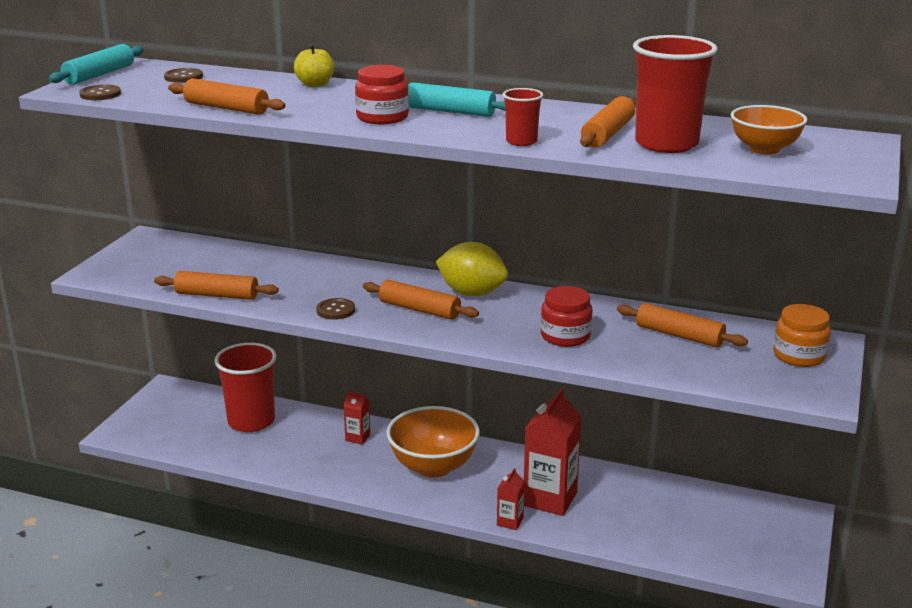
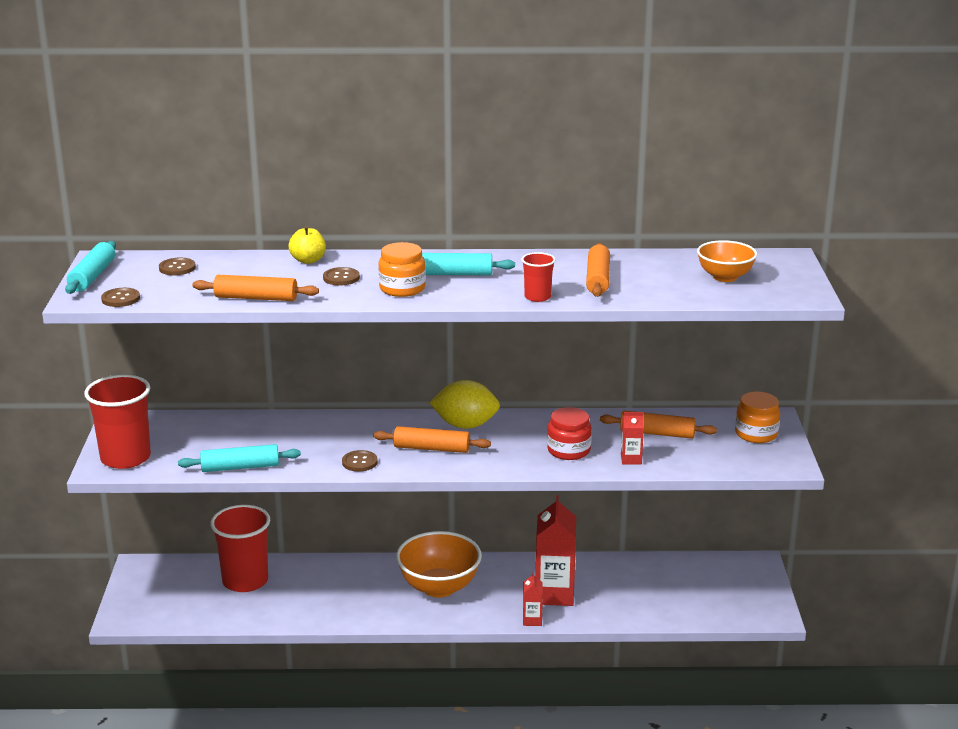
camera: 20 degrees left, 0 degrees up
(217, 295) = (240, 467): orange rolling pin -> turquoise rolling pin
(330, 102) = (341, 278): none -> brown button
(357, 438) = (355, 576): red carton -> red carton (631, 459)
(382, 117) = (402, 288): red jar -> orange jar
(666, 144) = (650, 283): red cup -> red cup (125, 458)

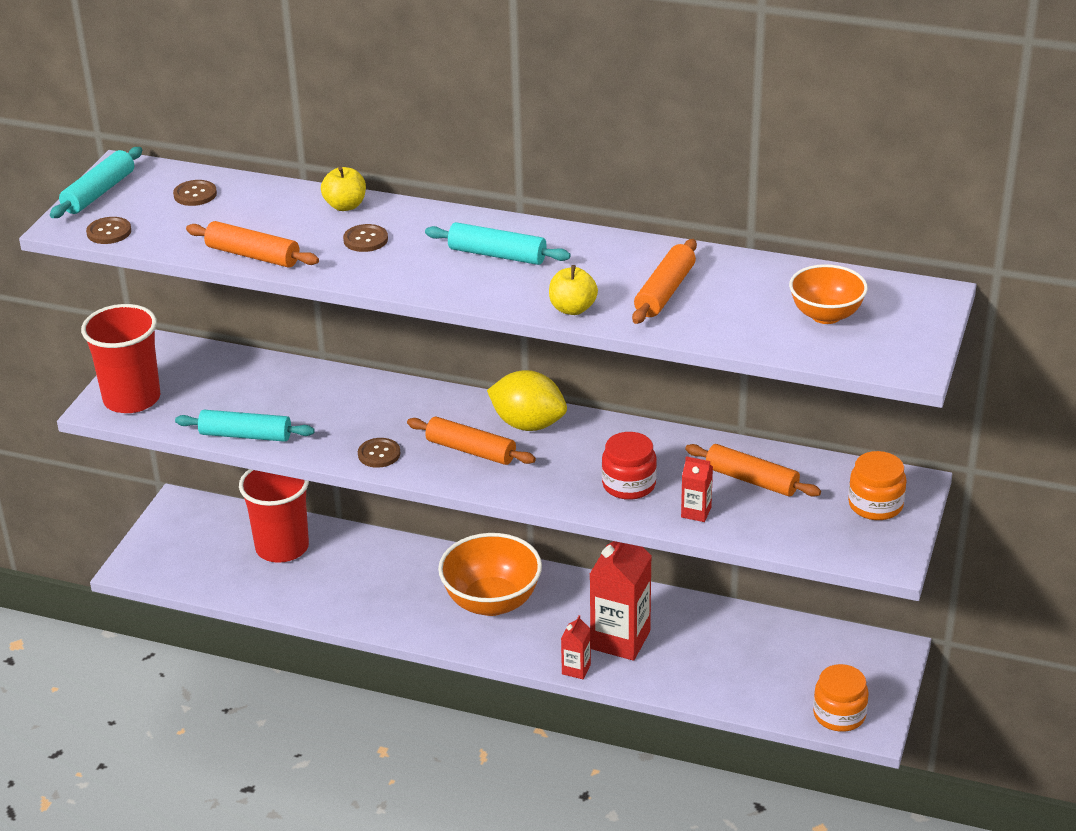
camera: 20 degrees right, 10 degrees up
(402, 288) = (424, 268): orange jar -> orange jar (839, 715)
(537, 297) = (572, 309): red cup -> yellow apple

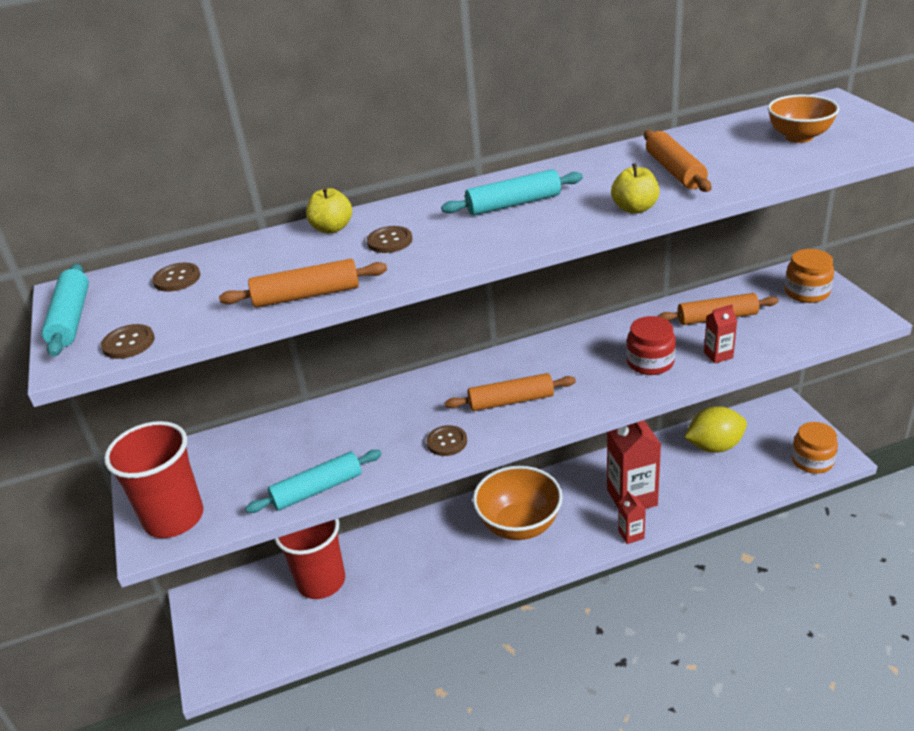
camera: 35 degrees left, 0 degrees up
(528, 424) = (525, 362): yellow lemon -> yellow lemon (714, 446)

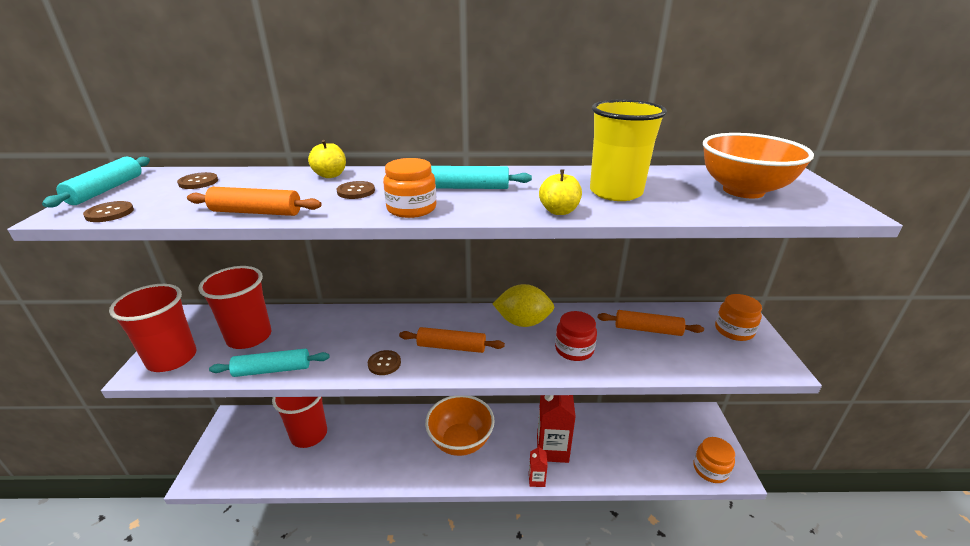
camera: 15 degrees right, 5 degrees down
(251, 465) = (249, 337): none -> red cup
(477, 245) = (411, 208): none -> orange jar
(674, 171) = (615, 192): orange rolling pin -> yellow cup
(714, 446) = (635, 429): yellow lemon -> yellow lemon (523, 322)
(718, 355) = (632, 360): red carton -> none
(799, 137) = (743, 191): orange bowl -> orange bowl, size x1.59

